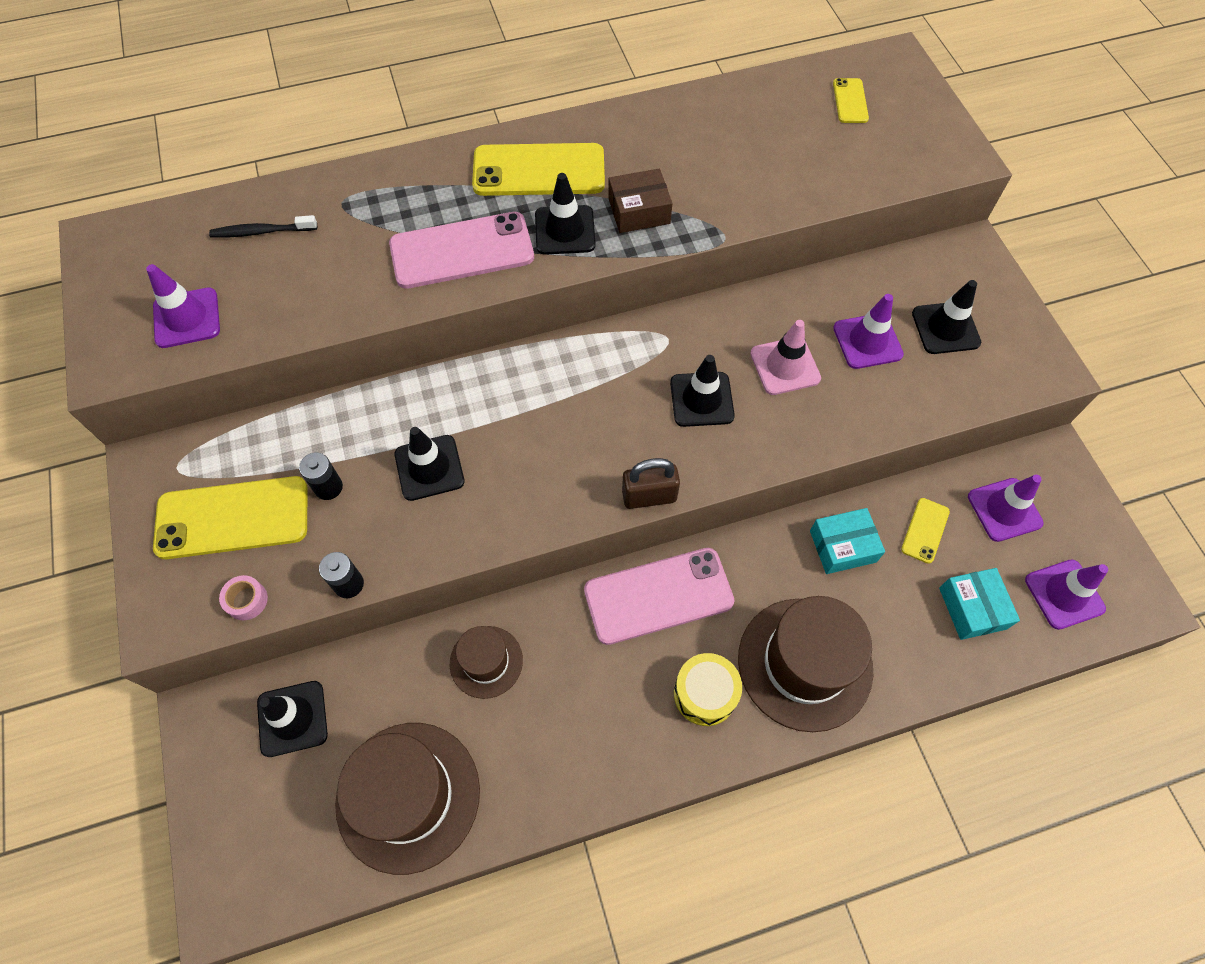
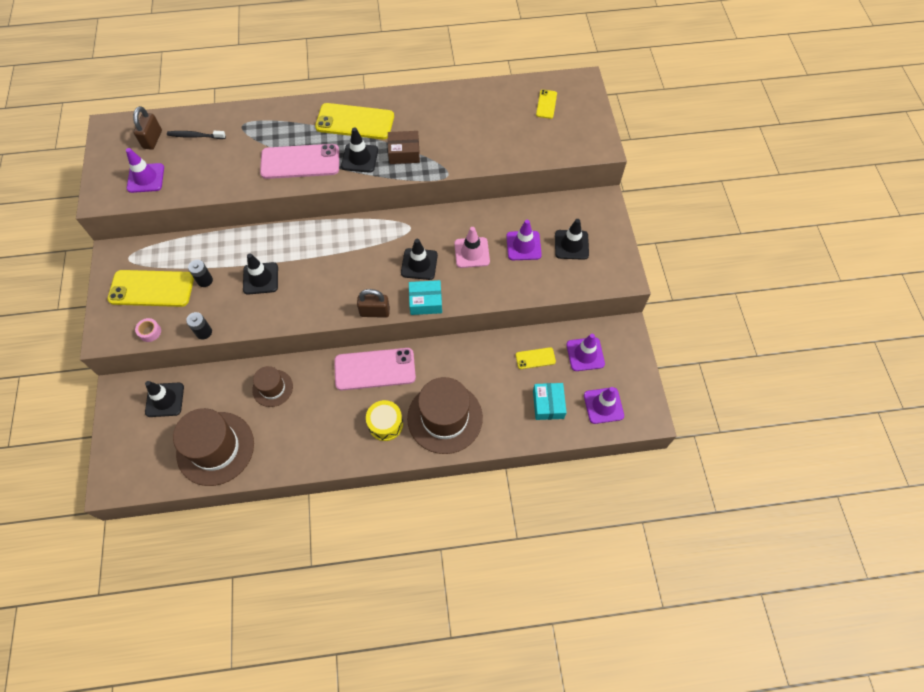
camera: 10 degrees right, 0 degrees up
(185, 248) = (152, 139): none -> brown padlock
(842, 546) = (485, 359): turquoise box -> turquoise box (425, 302)
(925, 530) = (535, 358): yellow phone -> yellow phone turned 45 degrees clockwise

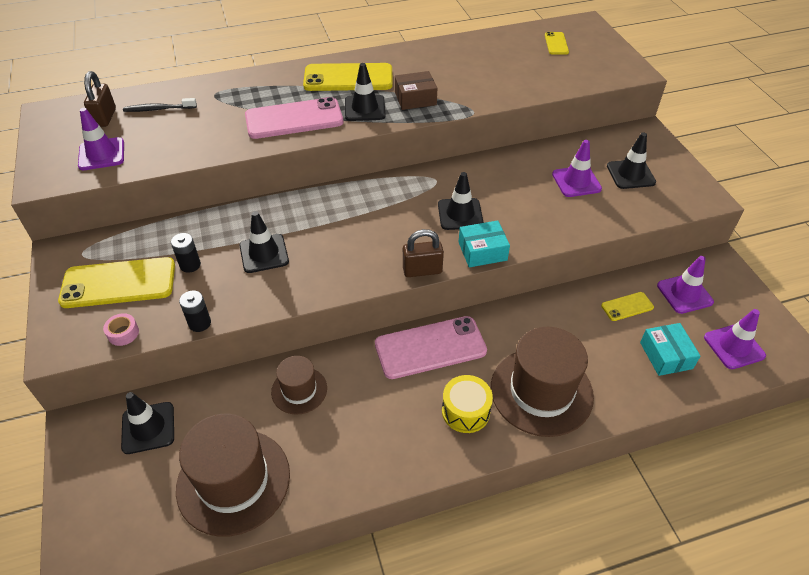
camera: 10 degrees left, 15 degrees down
(472, 252) = (518, 195): pink traffic cone -> none

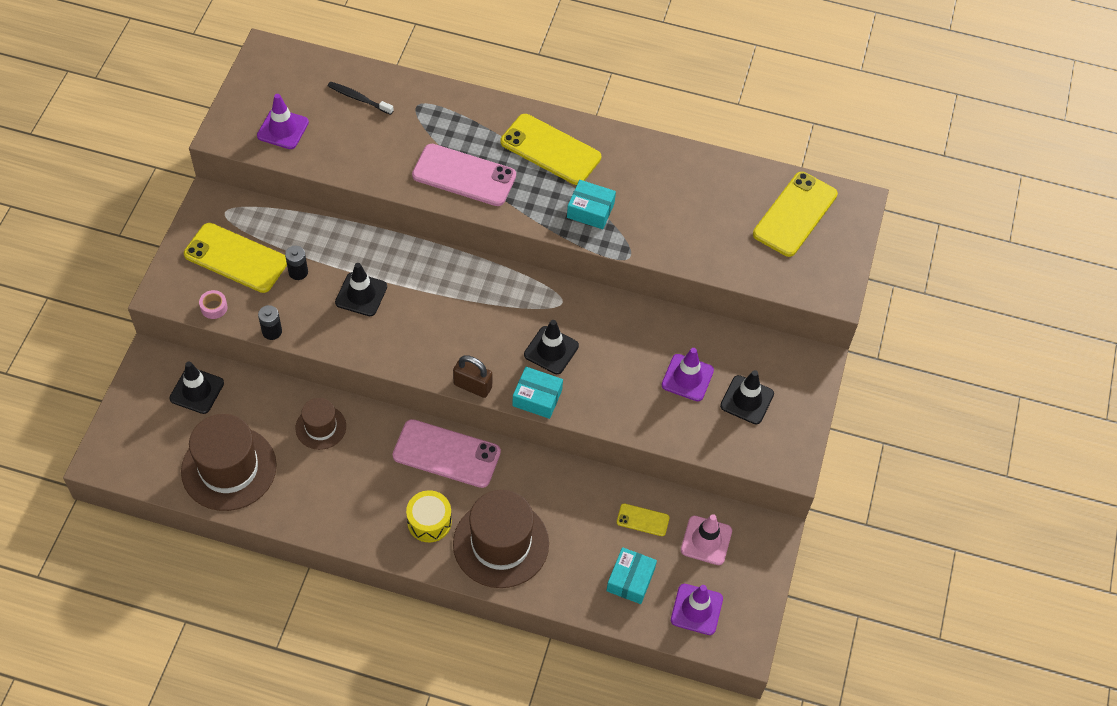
camera: 30 degrees right, 10 degrees up
(105, 117) = (309, 85): brown padlock -> none
(365, 108) = (535, 197): black traffic cone -> none
(415, 98) = (590, 210): brown box -> turquoise box
(556, 43) = (795, 214): yellow phone -> yellow phone, size x2.06
(684, 294) = (706, 540): purple traffic cone -> pink traffic cone

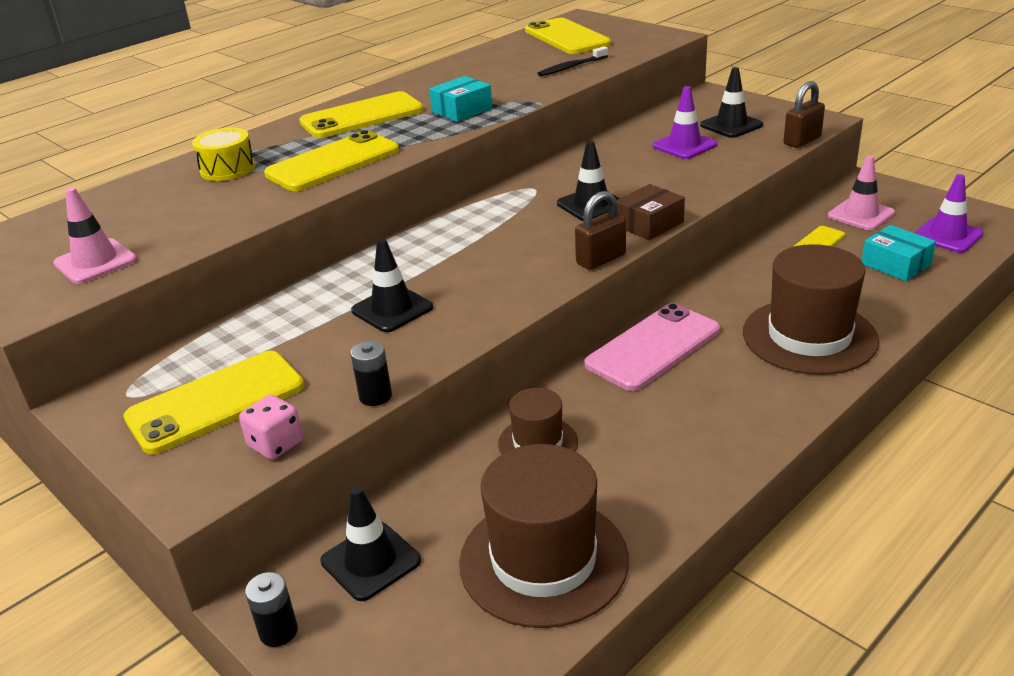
camera: 55 degrees left, 25 degrees down
(214, 307) = (276, 444): pink tape -> pink dice
(283, 129) = (95, 262): purple traffic cone -> pink traffic cone
(298, 272) = (302, 351): black battery -> black battery (278, 631)
(358, 98) = (134, 204): black toothbrush -> black toothbrush (571, 67)
(429, 522) = (750, 383): yellow drum -> yellow drum (227, 169)
(464, 175) = (333, 162): pink phone -> yellow phone
(537, 398) = (649, 224): turquoise box -> brown box
(737, 461) = (802, 141): none -> brown padlock

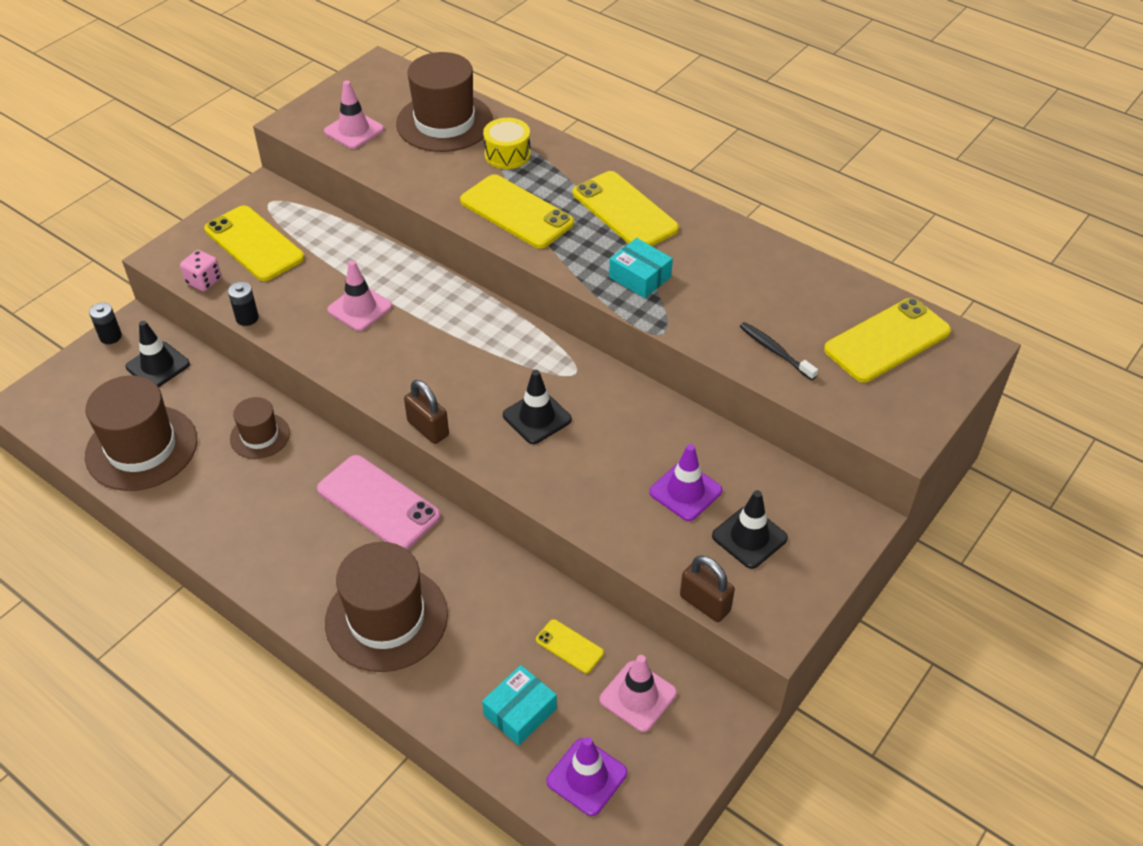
camera: 80 degrees right, 15 degrees up
(134, 204) = (444, 122): none -> brown hat
(392, 309) = (360, 308): black traffic cone -> pink traffic cone
(649, 224) = (494, 461): brown box -> none

